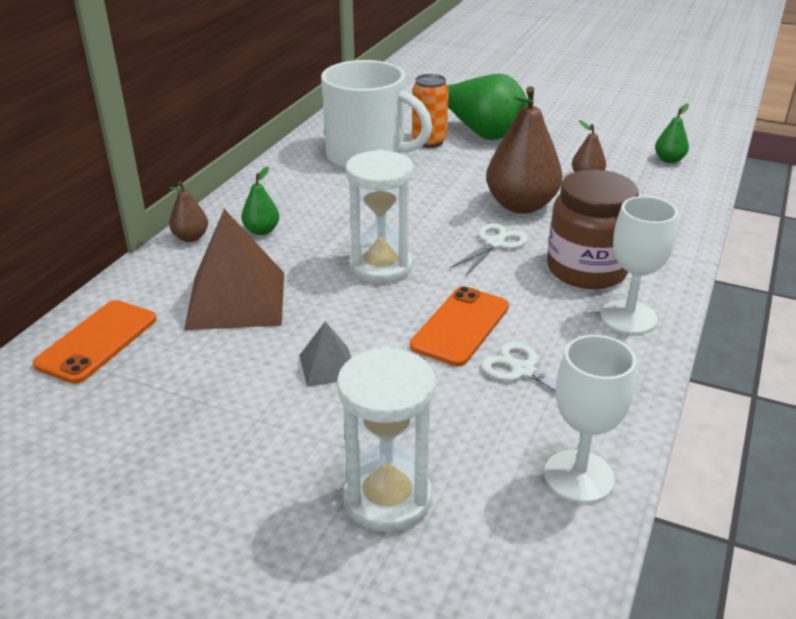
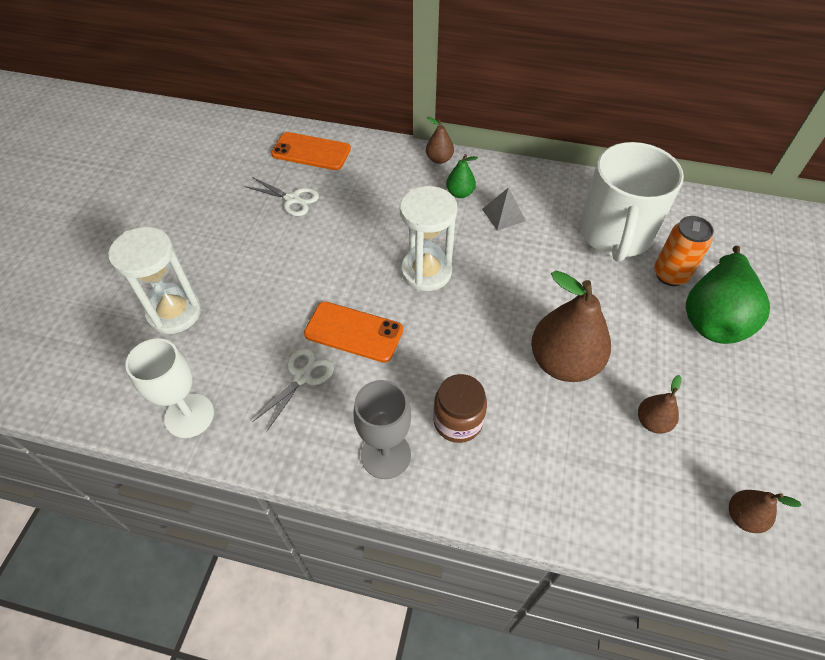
camera: 80 degrees right, 20 degrees up
(236, 300) = (365, 201): brown pyramid -> none
(328, 366) = (297, 262): grey pyramid -> grey pyramid (503, 215)
(495, 243) = (484, 345): white scissors -> white scissors (292, 199)
(587, 270) = (458, 421): brown jar -> brown jar, size x0.65
(628, 317) = (386, 455): white goblet -> grey goblet
(669, 160) = (743, 517): green pear -> brown pear

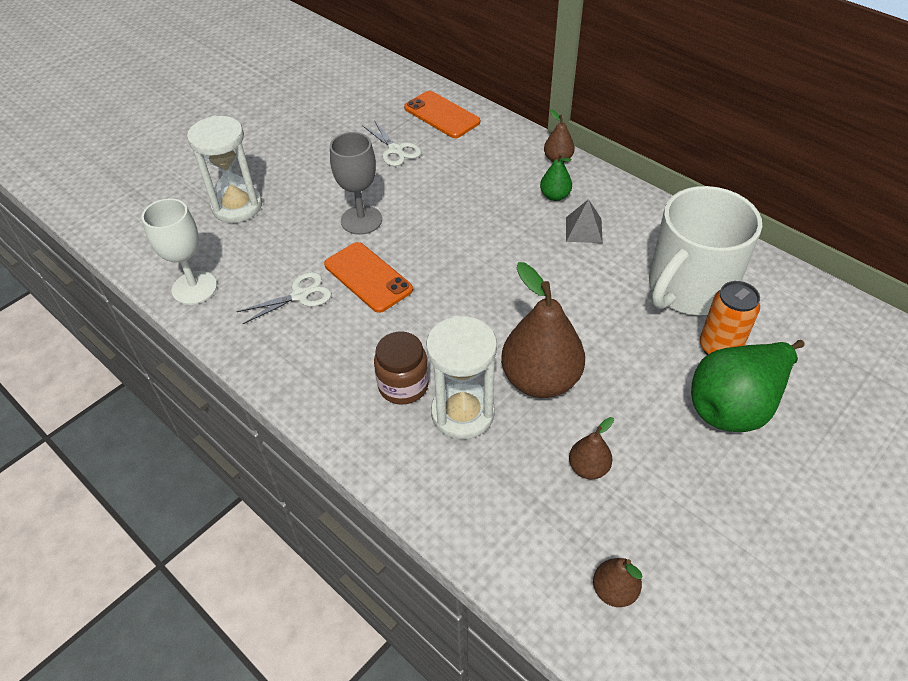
camera: 30 degrees right, 5 degrees down
(386, 455) = (322, 384): grey goblet -> grey goblet (361, 220)
(426, 272) = (470, 252): white hourglass -> white hourglass (462, 413)

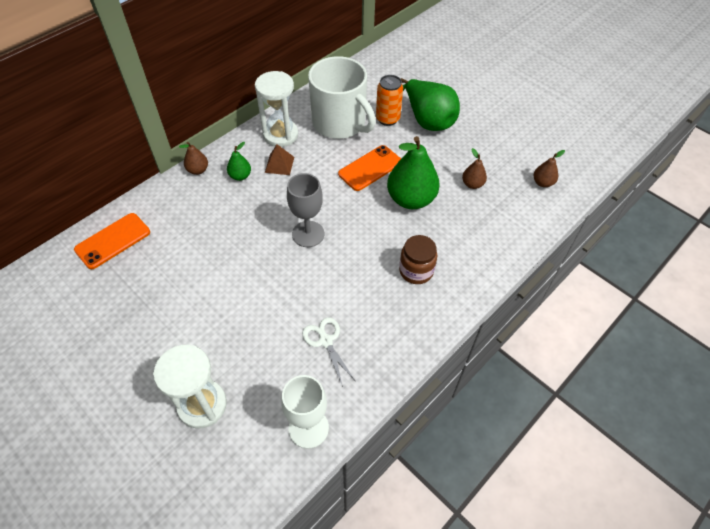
camera: 90 degrees left, 5 degrees up
(361, 220) = (242, 300): grey goblet -> grey goblet (308, 234)
(368, 277) = (311, 294): orange phone -> orange phone (370, 168)
(395, 150) = (153, 276): white scissors -> none
(462, 413) = (437, 239): white hourglass -> white hourglass (280, 135)
(540, 380) = (411, 199): brown pear -> green pear
(583, 230) = (279, 164): grey pyramid -> brown pyramid

